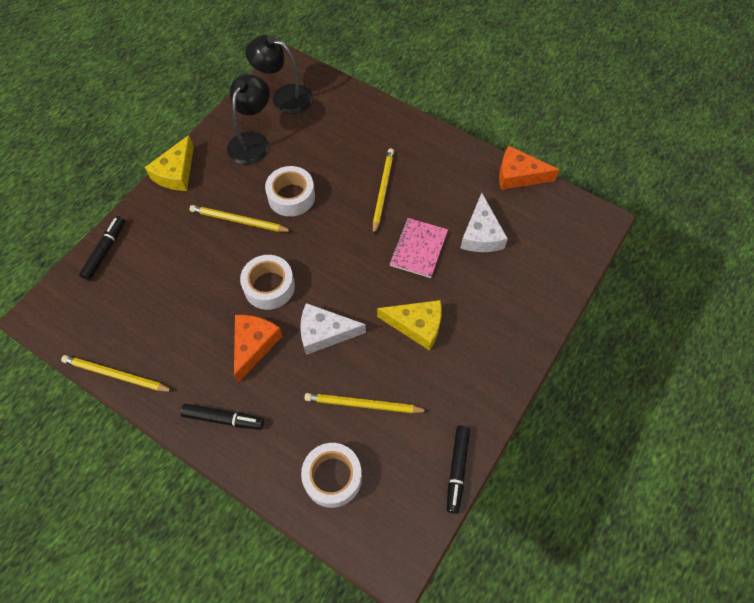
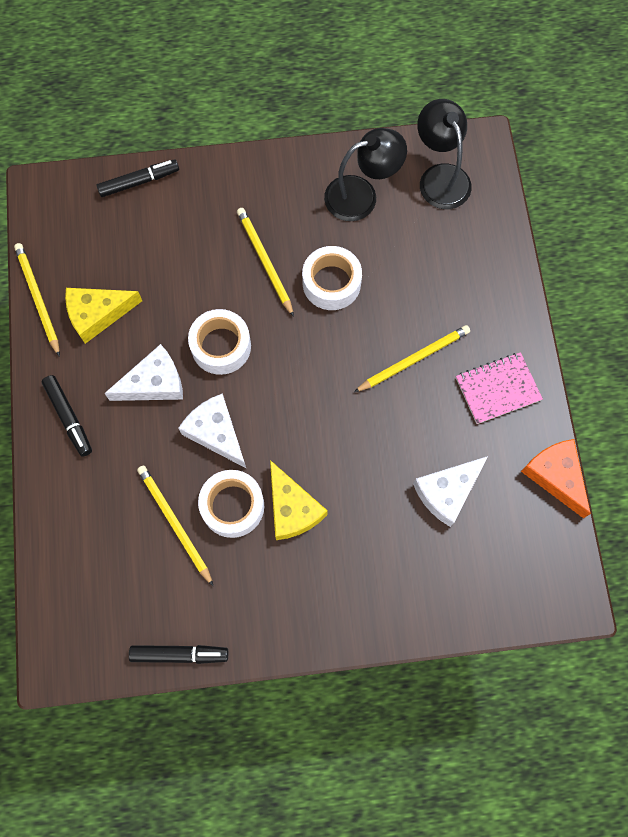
camera: 50 degrees right, 10 degrees up
(176, 173) = (266, 163): yellow cheese -> yellow cheese (98, 314)
(254, 345) = (154, 383): orange cheese -> white cheese
(332, 477) = (89, 551): white tape -> white tape (232, 506)
(418, 249) = (377, 445): pink notebook -> pink notebook (497, 389)
(457, 469) = (179, 654): black marker -> black marker turned 150 degrees counterclockwise

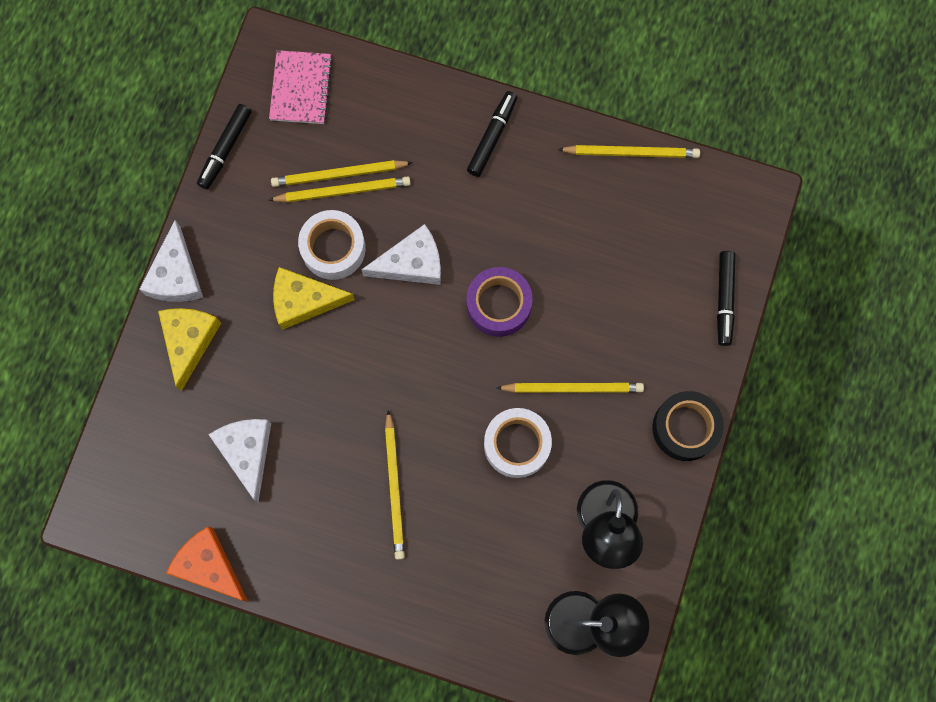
camera: 115 degrees right, 5 degrees up
(69, 417) = (492, 137): black marker -> black marker turned 120 degrees clockwise
(98, 314) = (588, 202): yellow cheese -> yellow cheese (189, 341)
(154, 383) = (490, 227): white cheese -> white cheese (176, 275)
(160, 534) = (339, 175): none -> yellow pencil
(221, 346) = (498, 305): white tape -> purple tape
(257, 170) = (685, 428): none -> black tape
(497, 389) = (323, 556): pink notebook -> pink notebook (301, 88)
(555, 476) = (209, 566): orange cheese -> orange cheese turned 135 degrees counterclockwise

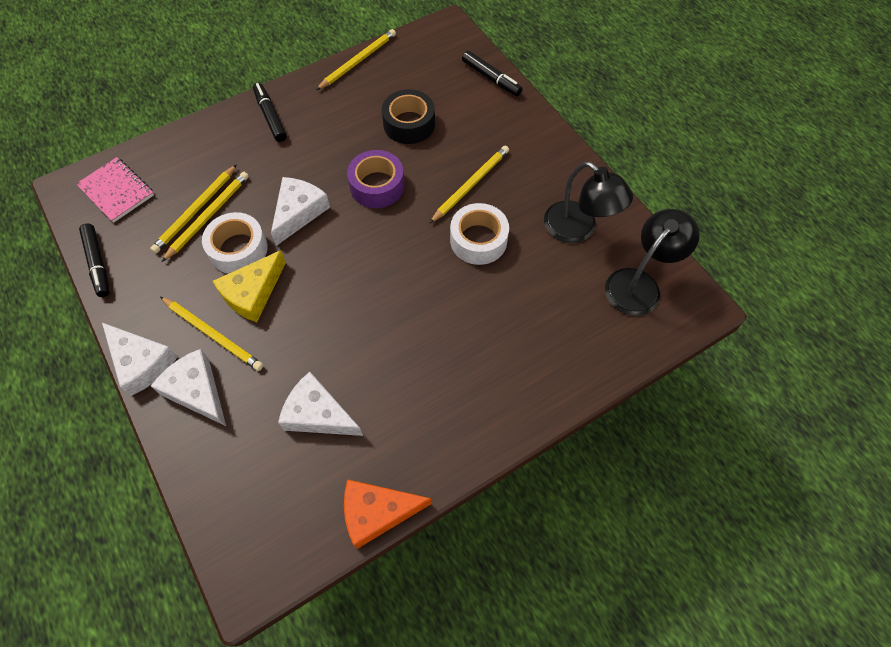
camera: 50 degrees left, 15 degrees down
(189, 341) = (197, 391): yellow cheese -> white cheese
(394, 487) = (439, 334): yellow pencil -> yellow pencil (213, 334)
(685, 428) = (552, 147): black tape -> black tape (409, 124)

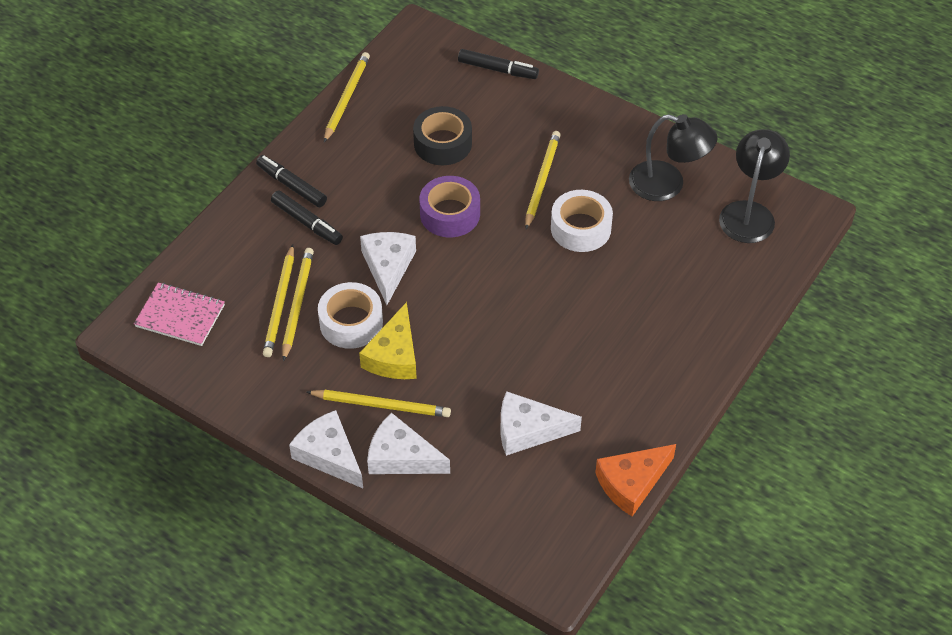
camera: 25 degrees left, 10 degrees down
(98, 263) = (215, 388): black marker -> black marker (307, 222)
(141, 362) = (329, 455): white cheese -> white cheese turned 150 degrees counterclockwise

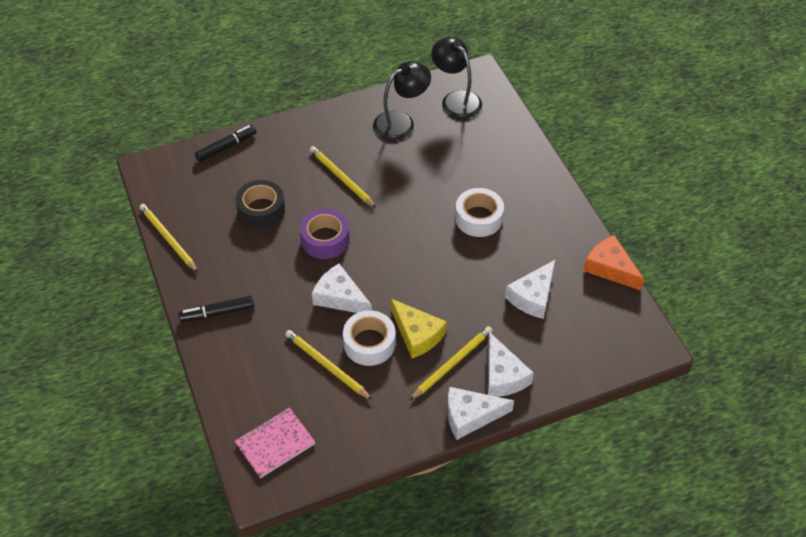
camera: 55 degrees left, 0 degrees up
(280, 304) = (317, 376): yellow pencil -> none
(307, 222) = (259, 322): black marker -> none
(401, 457) = (503, 375): white cheese -> white cheese turned 75 degrees counterclockwise
(580, 228) = (397, 181): white tape -> white tape (478, 218)
(632, 483) = (610, 268): orange cheese -> orange cheese turned 135 degrees clockwise

